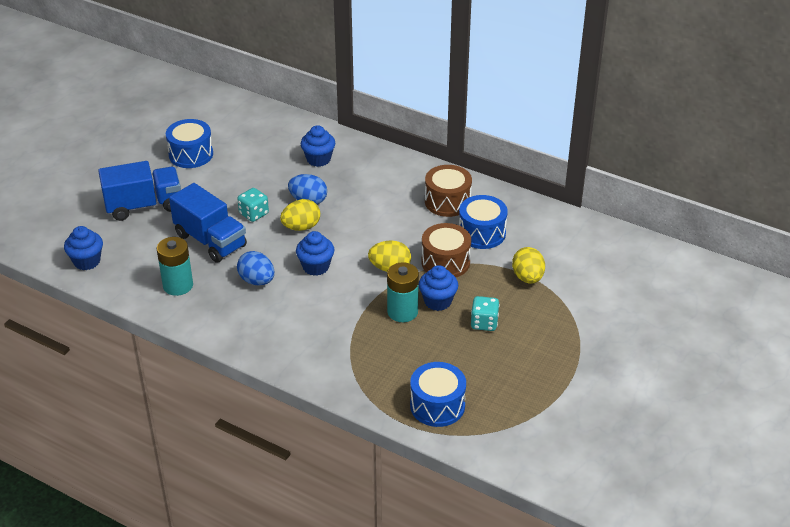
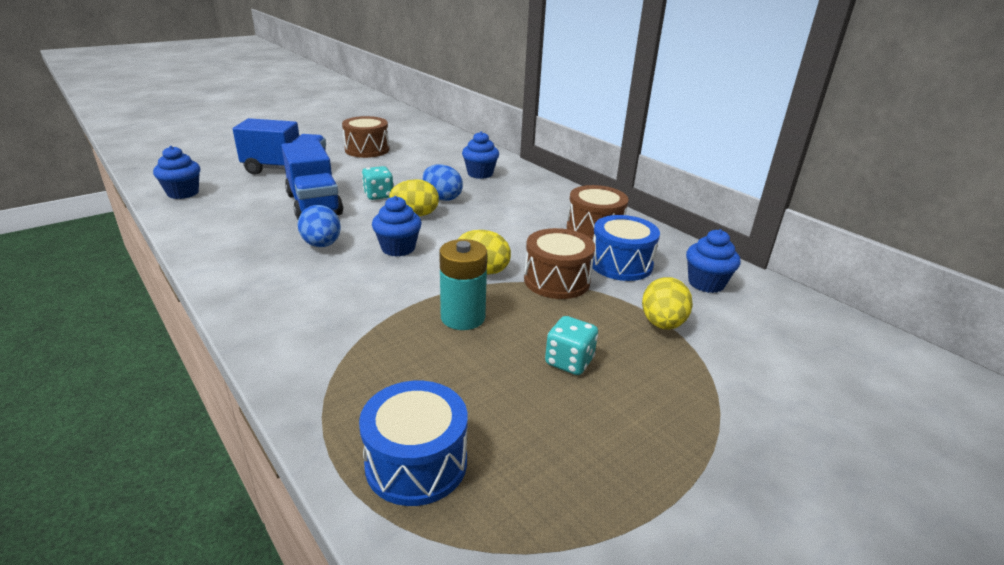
camera: 20 degrees right, 10 degrees down
(178, 285) = (238, 229): turquoise battery -> none
(191, 154) = (367, 150): blue drum -> brown drum
(437, 301) = (518, 318): blue cupcake -> blue cupcake (706, 283)

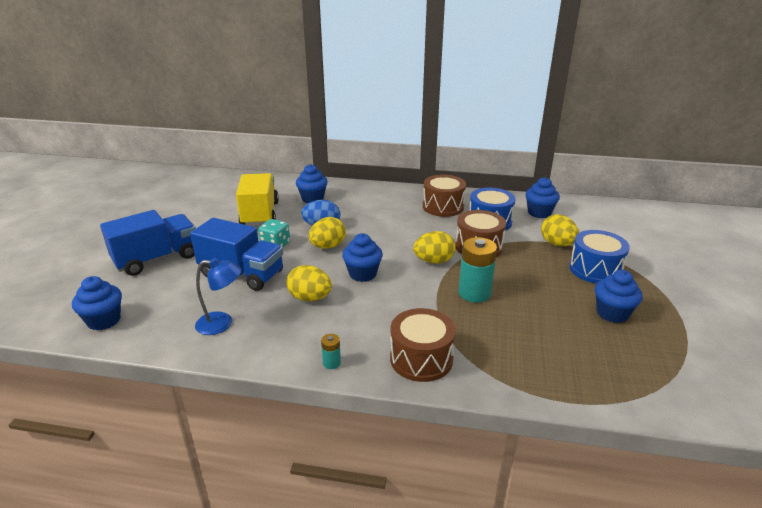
camera: 40 degrees left, 0 degrees up
(233, 230) = (222, 324): none -> blue lamp
(236, 299) = (331, 363): none -> turquoise battery
(322, 245) = (310, 298): blue egg -> yellow egg
(367, 150) = (191, 214): brown drum -> brown drum (421, 359)
(413, 169) = (260, 214): none -> yellow truck
(416, 463) = (586, 372): blue drum -> blue drum (595, 269)
(569, 362) = (556, 285): turquoise dice -> none
(580, 431) = (612, 313): none -> blue cupcake

